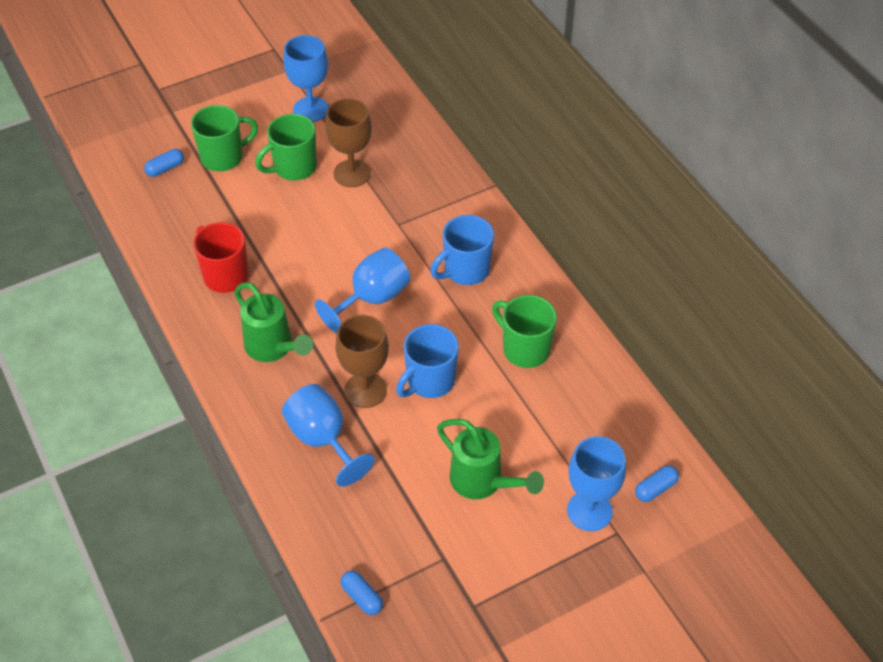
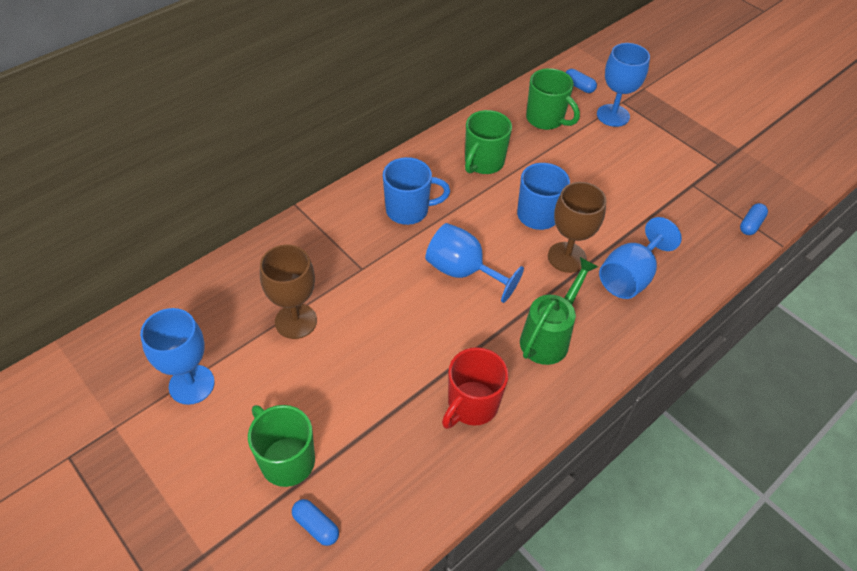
camera: 105 degrees left, 0 degrees up
(293, 168) = (294, 379): green mug -> green mug (546, 119)
(465, 270) = (408, 210): blue mug -> blue mug turned 45 degrees counterclockwise
(483, 482) = (619, 171): green watering can -> none

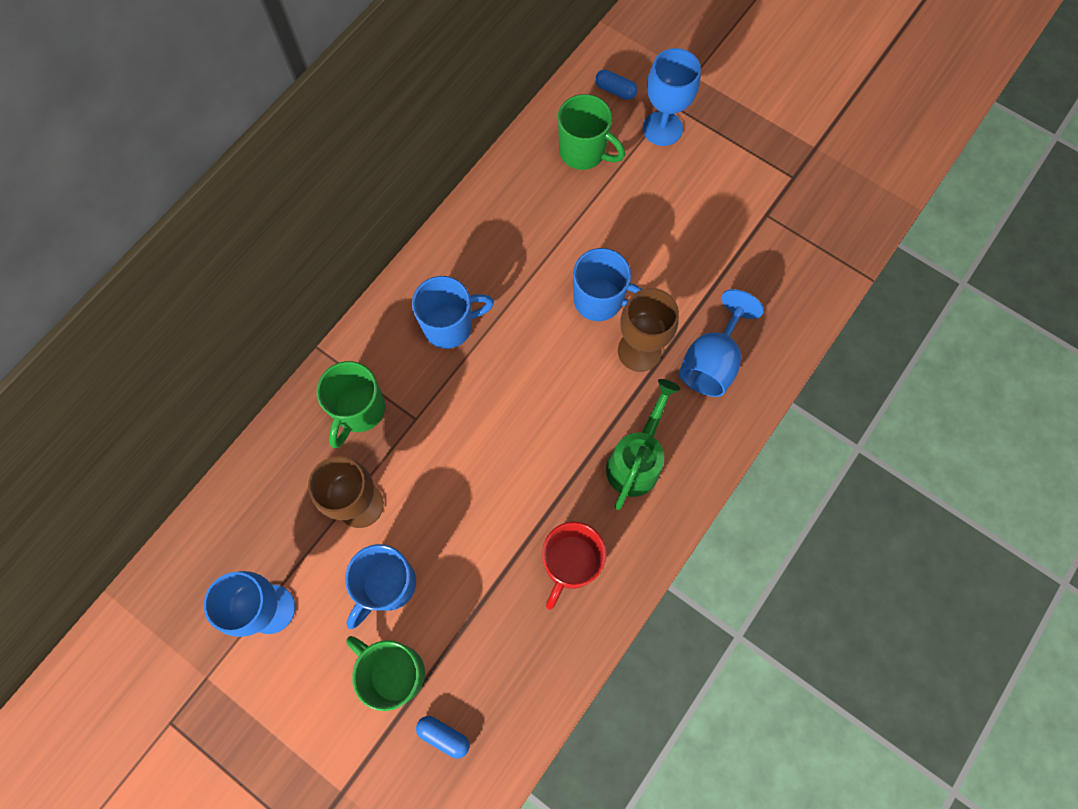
camera: 10 degrees left, 20 degrees up
(301, 387) = (387, 585): none -> blue mug
(462, 271) = (528, 397): blue goblet -> none
(483, 163) = (522, 236): green mug -> green mug (359, 410)
(750, 224) = (836, 258): blue capsule -> none

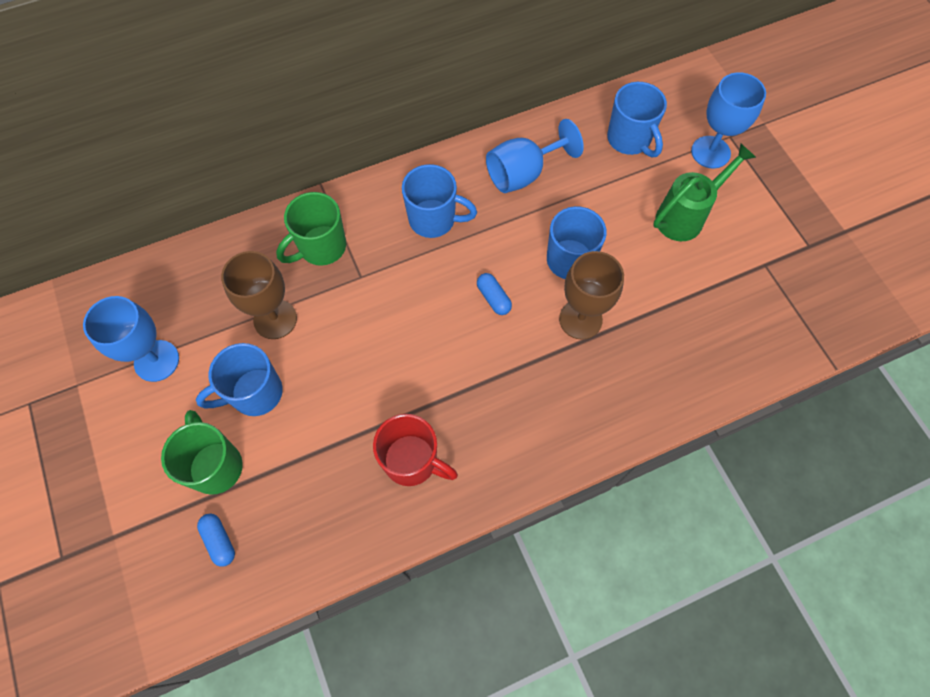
camera: 30 degrees right, 5 degrees down
(570, 563) = (412, 461): red mug -> red mug turned 120 degrees counterclockwise
(584, 152) = (629, 140): green mug -> blue mug
(615, 90) = (686, 104): blue capsule -> blue capsule (493, 298)
(636, 460) = (522, 408): green watering can -> green watering can (686, 216)
(711, 362) = (640, 361): blue goblet -> blue goblet (523, 174)

